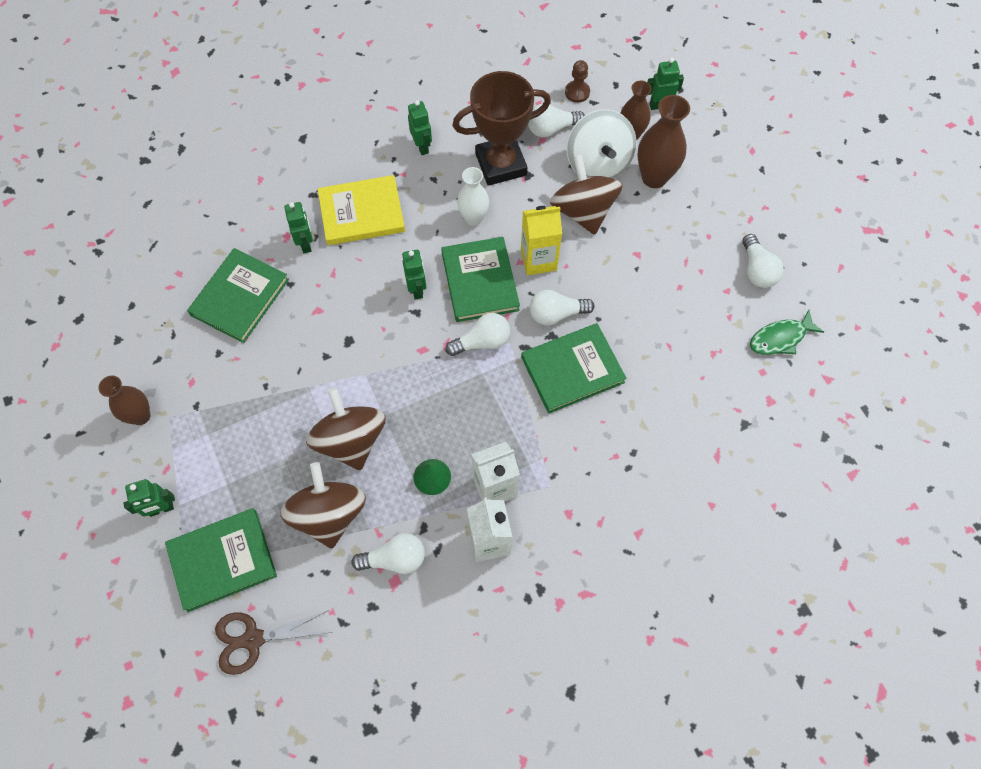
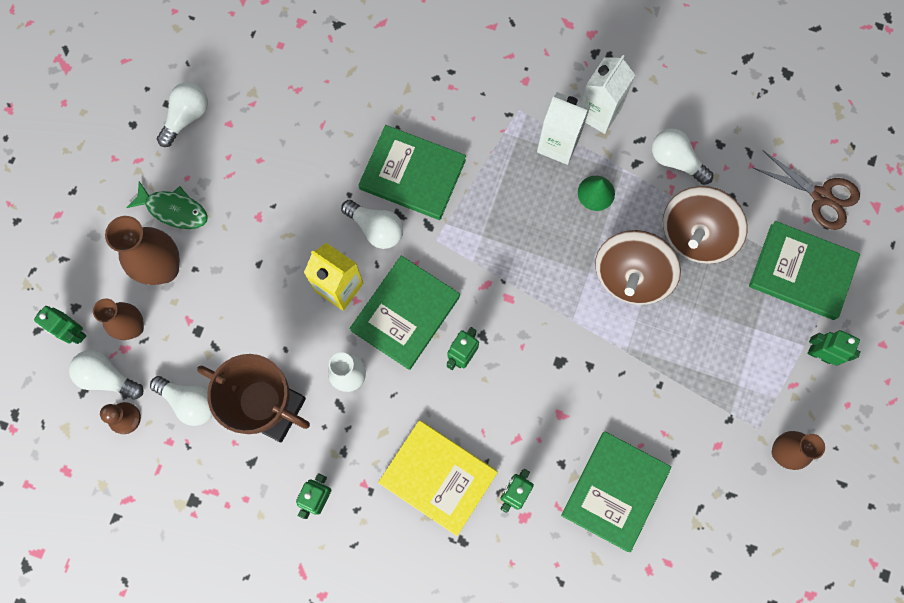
camera: 135 degrees left, 10 degrees up
(240, 297) = (615, 491): green book -> green book turned 45 degrees counterclockwise
(482, 341) = (456, 260): white light bulb -> white light bulb (107, 377)
(583, 211) = (255, 295): brown spinning top -> none
(598, 163) = (192, 327): white spinning top -> none
(780, 338) = (237, 54): green fish -> green fish (174, 209)

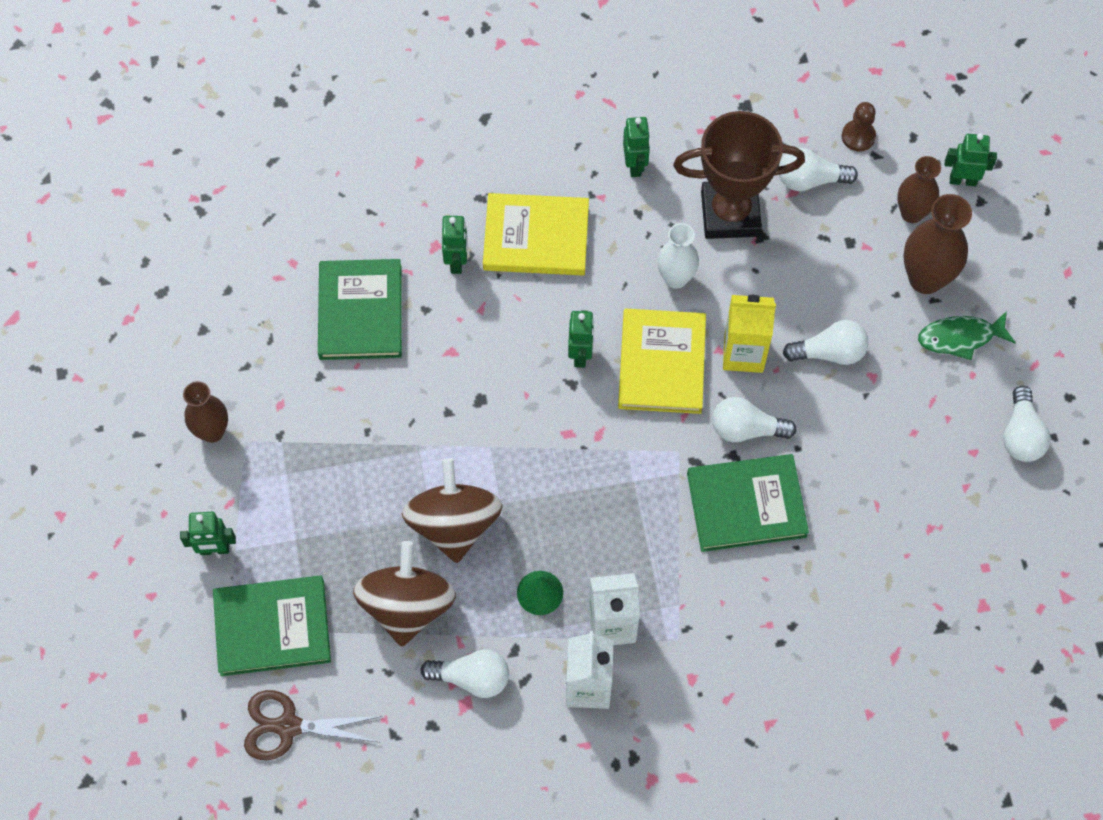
camera: 150 degrees right, 10 degrees down
(107, 377) = (901, 160): white light bulb -> white light bulb (829, 352)
(405, 313) = (662, 363): green book -> yellow book

